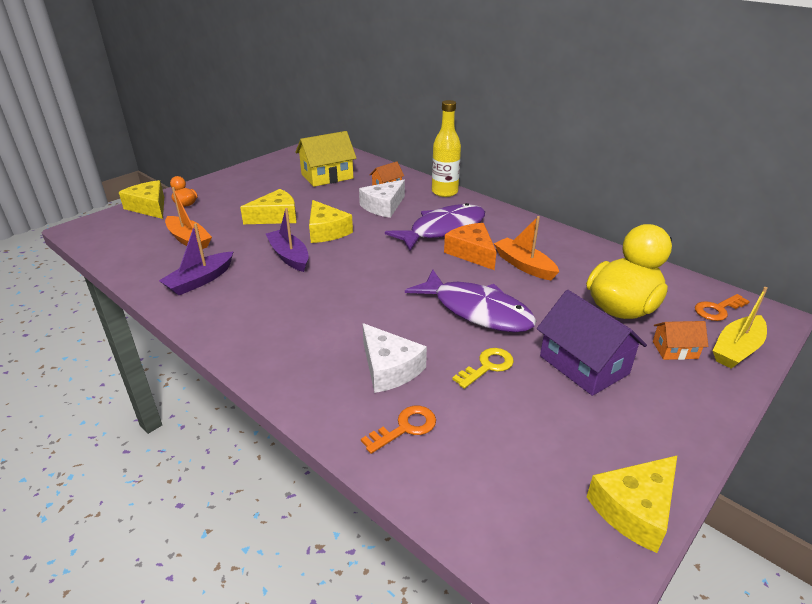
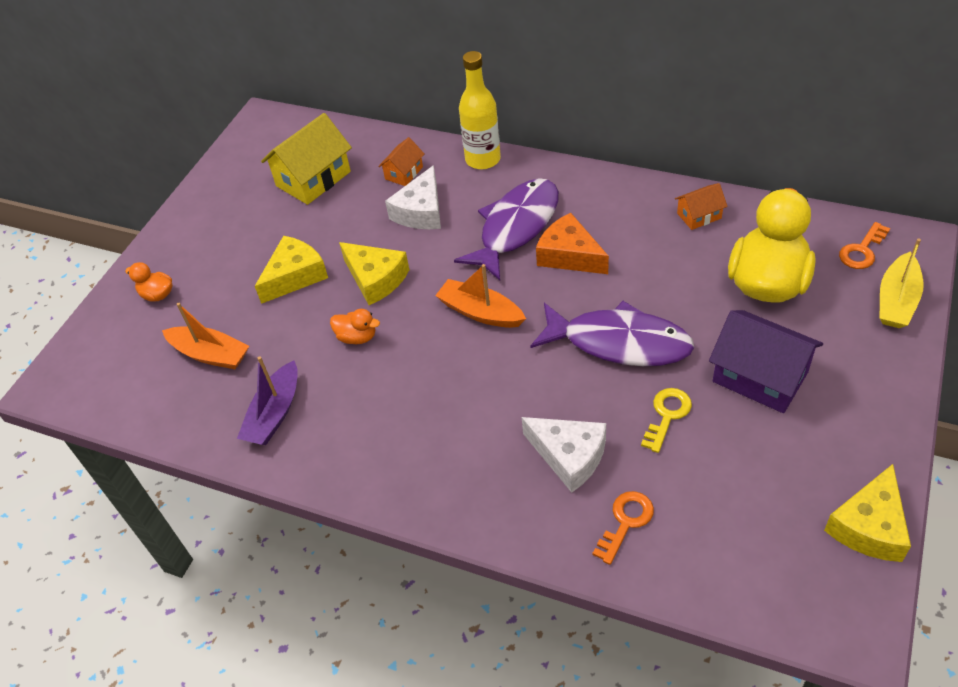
camera: 15 degrees left, 15 degrees up
(149, 207) = (111, 316): yellow cheese -> none
(289, 256) = (357, 337): purple boat -> orange duck
(524, 265) = (637, 255): orange boat -> orange boat (480, 312)
(675, 350) = (839, 323): orange house -> orange house (699, 216)

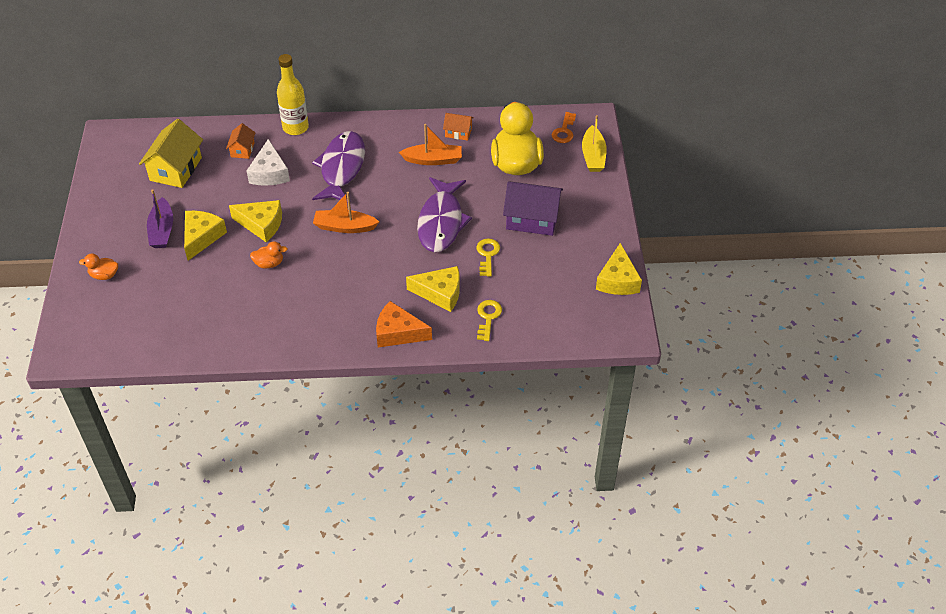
camera: 30 degrees left, 0 degrees up
(210, 354) = (170, 302): orange boat -> orange boat (433, 160)
(274, 414) = (239, 324): purple boat -> purple boat (162, 230)
(569, 255) = (386, 177): orange cheese -> orange cheese (398, 333)
(569, 456) = (440, 293): white cheese -> yellow cheese
(619, 342) = (441, 222): purple fish -> purple fish turned 105 degrees clockwise
(626, 522) = (488, 317): orange key -> yellow key
(699, 216) = (458, 132): orange house -> orange house turned 60 degrees clockwise

